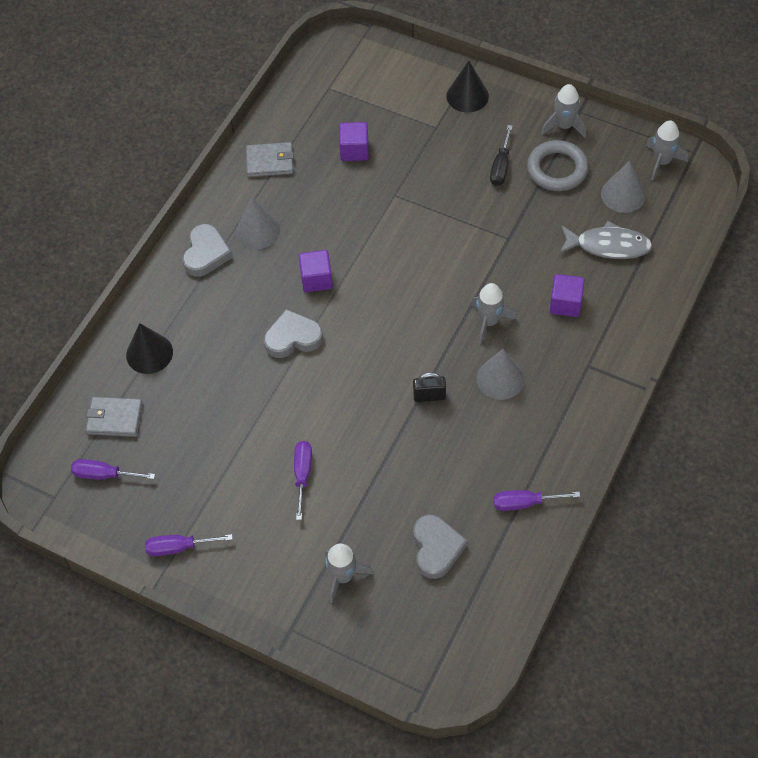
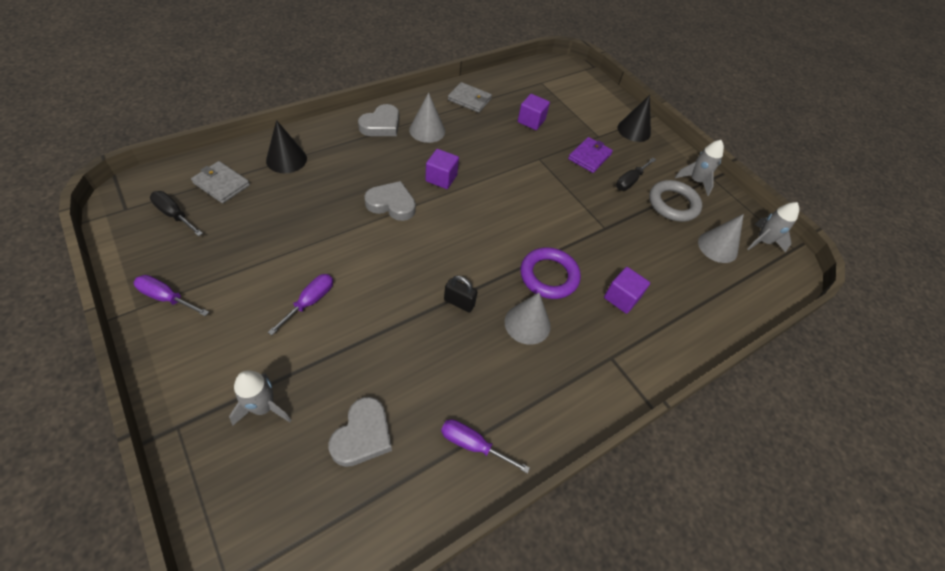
camera: 20 degrees right, 5 degrees down
(104, 475) = (174, 215): purple screwdriver -> black screwdriver
(443, 160) = (589, 157): none -> purple wallet
(489, 321) = (549, 276): grey rocket -> purple ring
(608, 245) = (684, 275): grey fish -> none

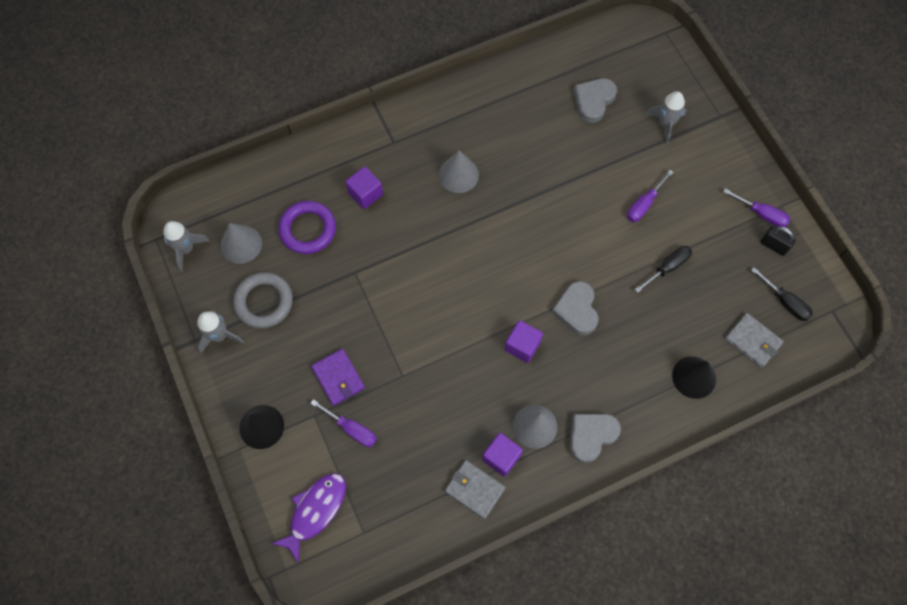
camera: 165 degrees left, 15 degrees up
(391, 204) = (576, 310): grey heart -> grey heart turned 60 degrees clockwise
(459, 303) = (516, 197): black padlock -> black padlock (773, 245)
(473, 445) = (516, 89): purple screwdriver -> purple screwdriver (351, 429)
(531, 121) = (397, 445): purple cube -> purple cube (501, 457)
(549, 276) = (428, 219): purple ring -> purple ring (308, 229)
(577, 91) = (315, 511): none -> purple fish
(589, 157) = (338, 378): purple wallet -> purple wallet turned 75 degrees counterclockwise
(630, 181) = (301, 337): black screwdriver -> black screwdriver (668, 267)

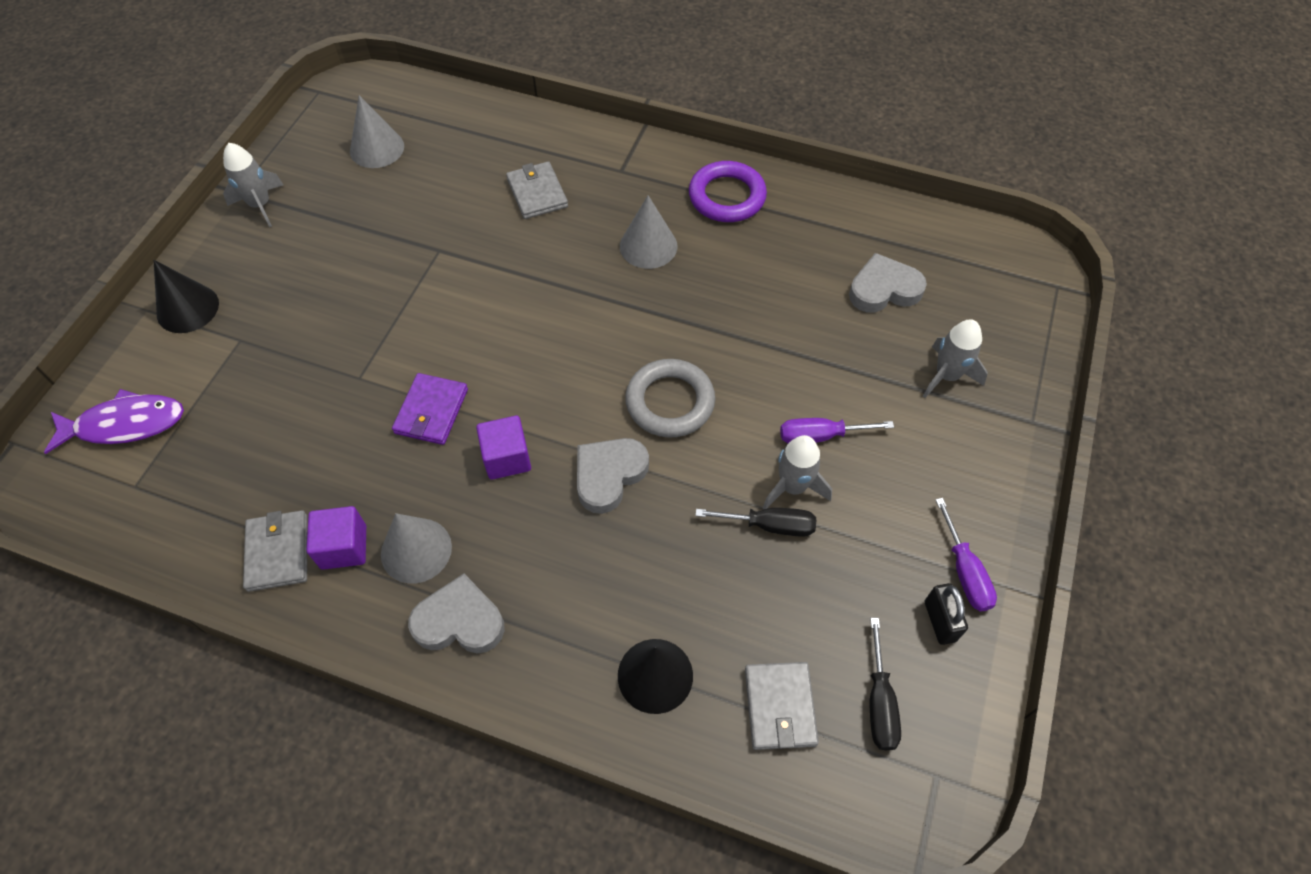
camera: 45 degrees right, 10 degrees down
(186, 249) = (330, 117): grey rocket -> grey rocket (793, 487)
(264, 302) = (331, 209): grey ring -> grey ring (670, 402)
(308, 229) = (447, 181): purple ring -> purple ring (727, 197)
(338, 378) = (303, 327): purple wallet -> purple wallet (431, 411)
(351, 429) = (252, 382): purple screwdriver -> none
(365, 194) = (537, 193): purple cube -> grey wallet

